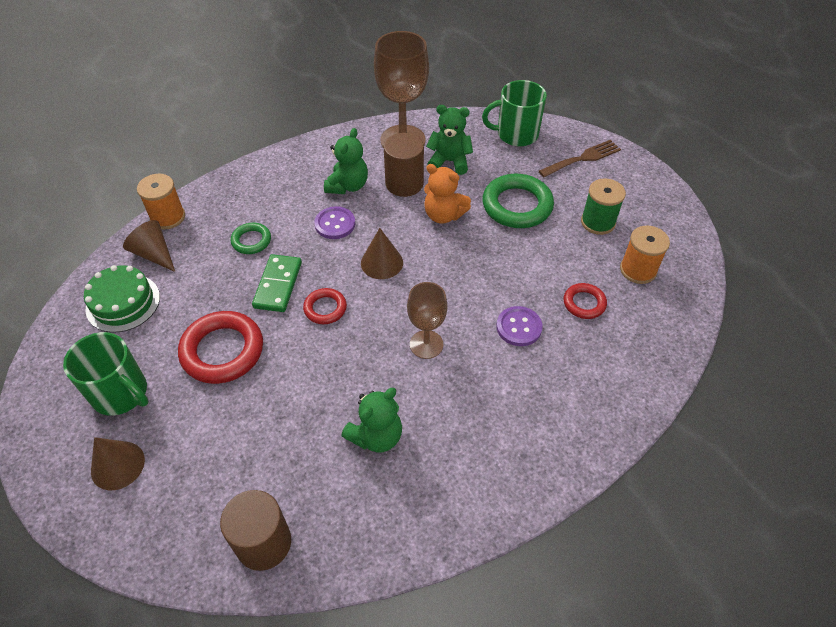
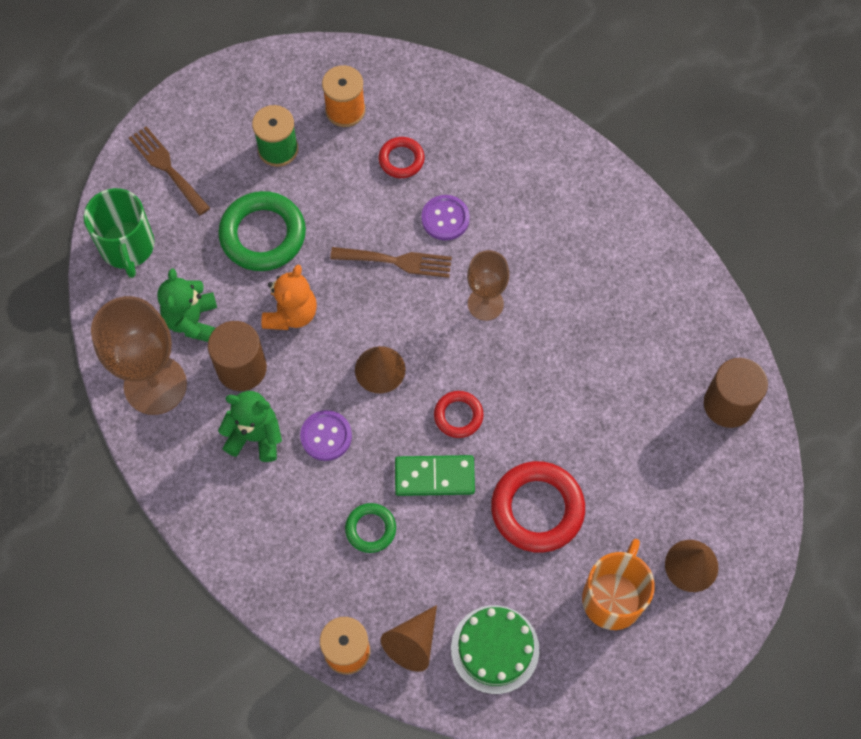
camera: 100 degrees left, 15 degrees up
(121, 393) = (613, 598): green mug -> orange mug
(376, 436) = (601, 331): green teddy bear -> none
(480, 287) = (397, 261): none -> brown fork

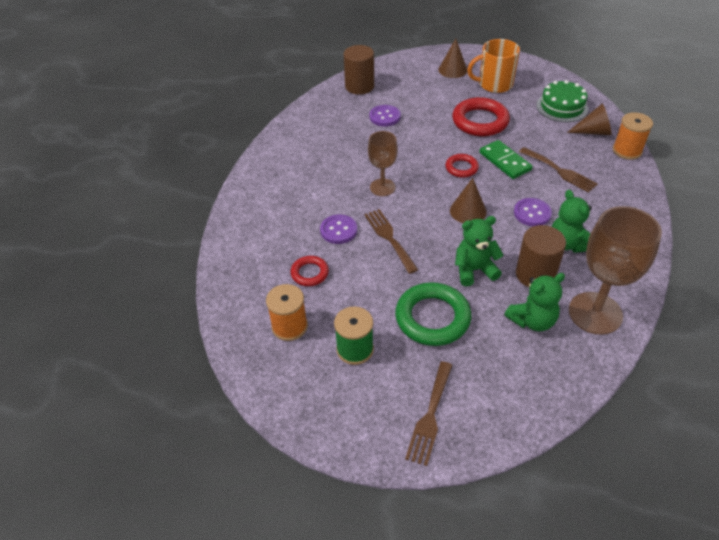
camera: 120 degrees left, 20 degrees down
(127, 247) = (519, 399): green mug -> none
(291, 314) = (474, 270): orange teddy bear -> green teddy bear
(370, 529) = (560, 171): green ring -> brown fork
(629, 393) = (385, 117): none -> purple button

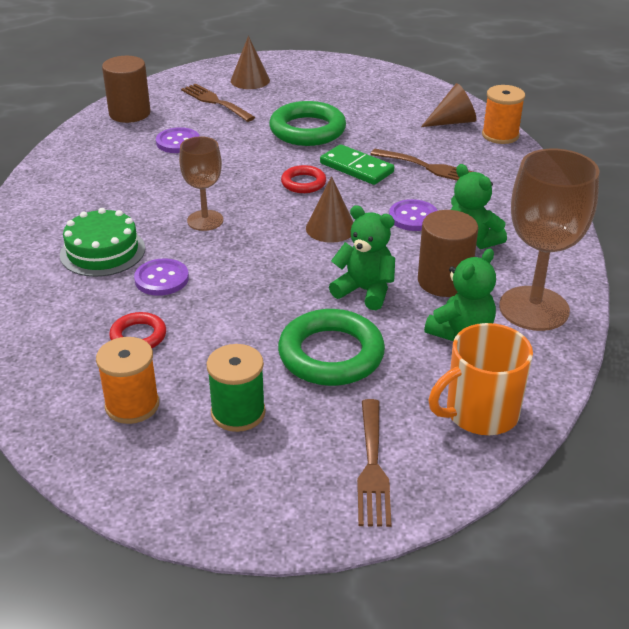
camera: 20 degrees left, 10 degrees down
(389, 238) = (236, 275): brown fork -> brown fork (215, 102)
(474, 270) = (365, 291): green teddy bear -> green teddy bear turned 60 degrees clockwise
(480, 121) = (307, 130): red ring -> green ring
(494, 84) = (310, 89): orange mug -> orange mug (480, 413)
(562, 107) = (404, 102): green cake -> green cake (102, 251)

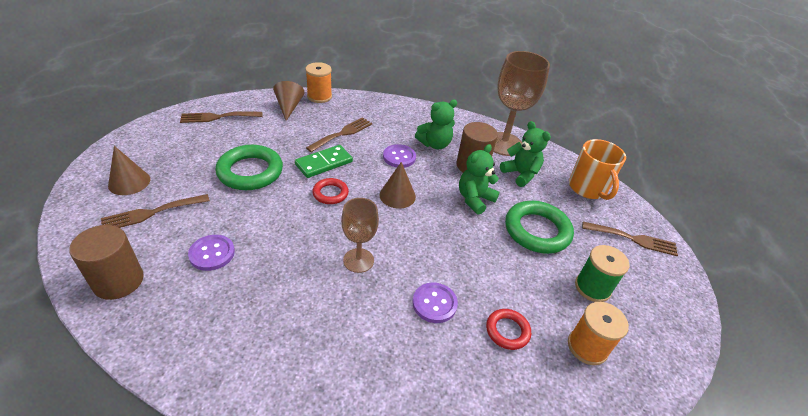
camera: 80 degrees left, 5 degrees up
(102, 251) = (380, 340): green cake -> none
(390, 89) = (218, 117): none -> brown fork

